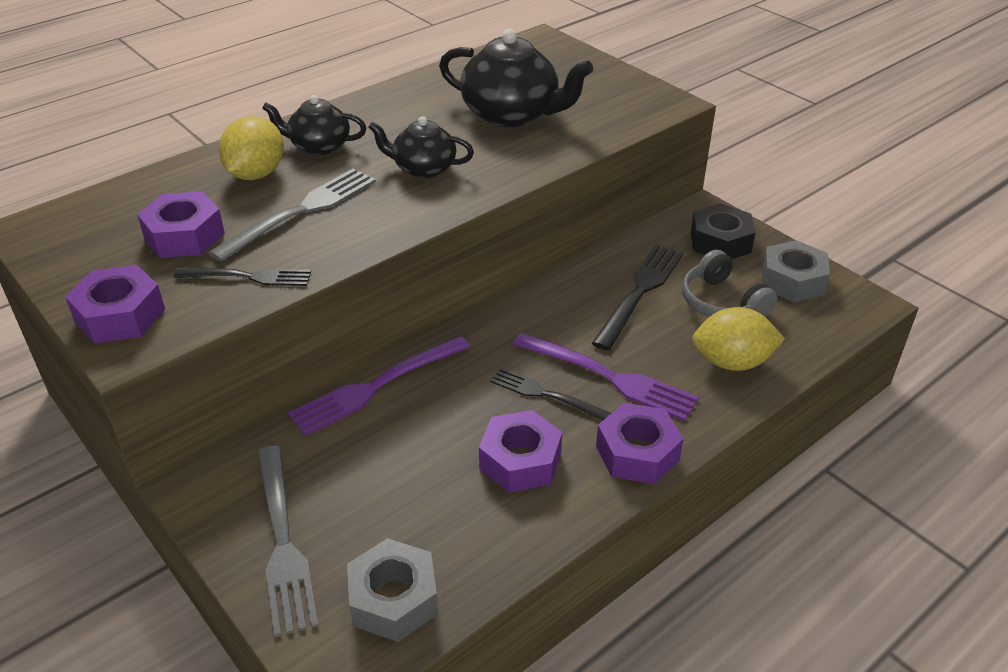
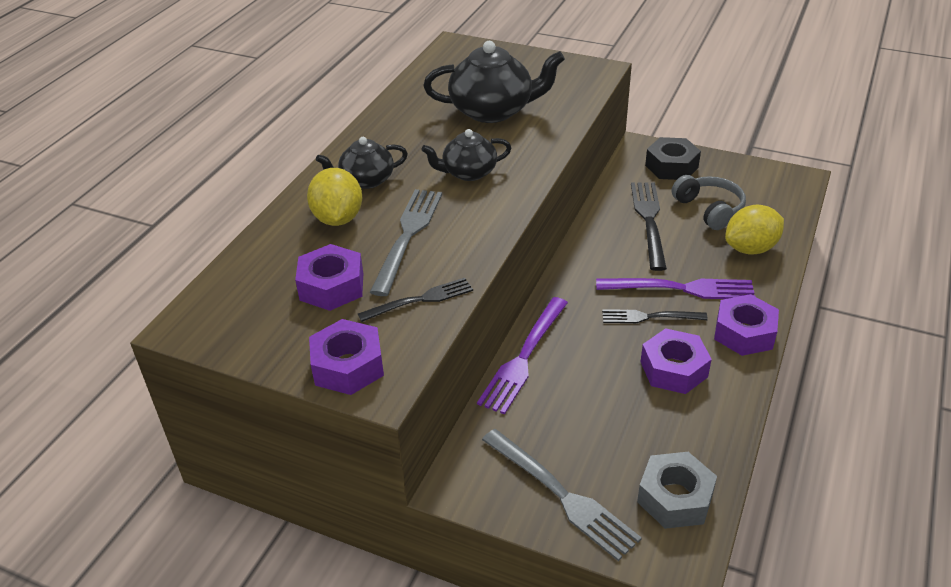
camera: 25 degrees left, 0 degrees up
(722, 302) = (709, 209): grey headphones -> grey headphones turned 150 degrees counterclockwise
(792, 281) = (741, 178): grey nut -> none

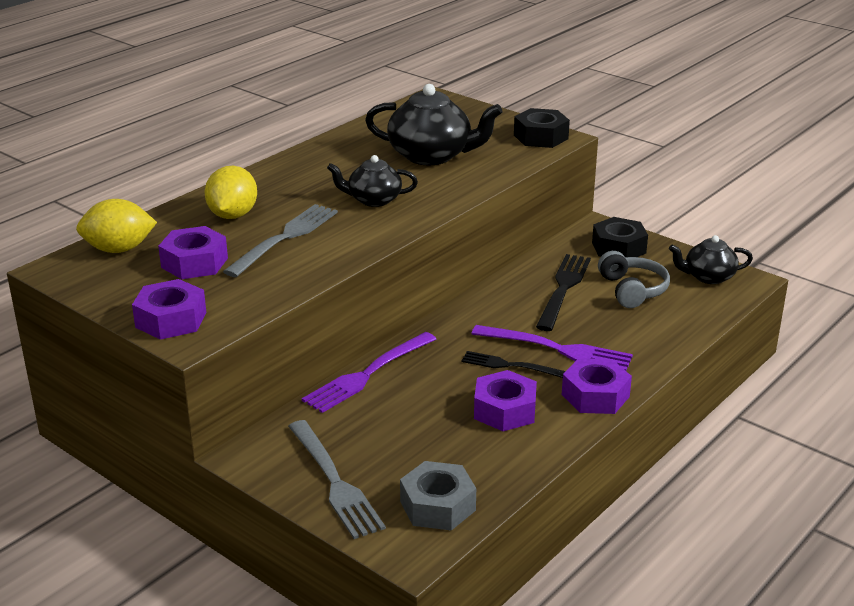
camera: 15 degrees right, 10 degrees down
(366, 180) = (276, 191): black teapot -> black teapot (708, 277)
(421, 299) = (264, 285): black fork -> none
(581, 72) = (541, 137): none -> black nut
(750, 248) = (652, 329): yellow lemon -> yellow lemon (119, 249)

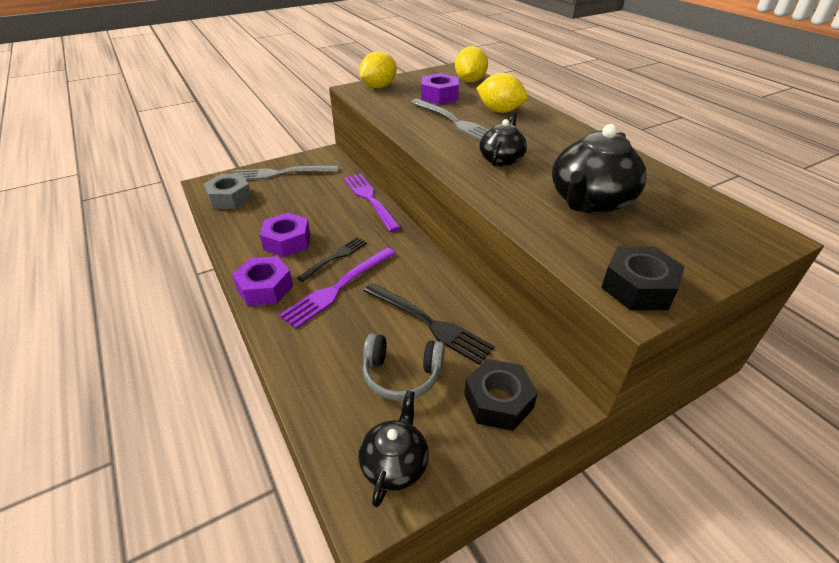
camera: 110 degrees right, 10 degrees up
(171, 320) = (379, 87): purple nut -> yellow lemon

